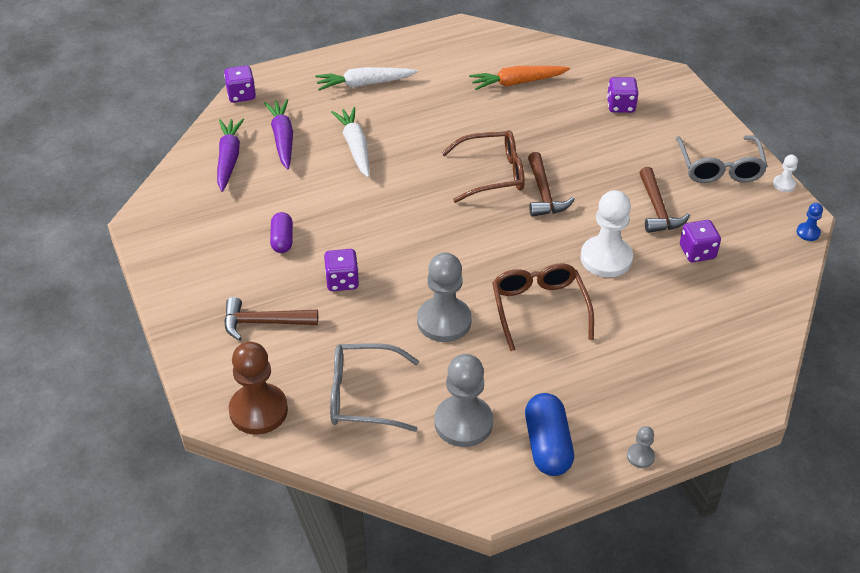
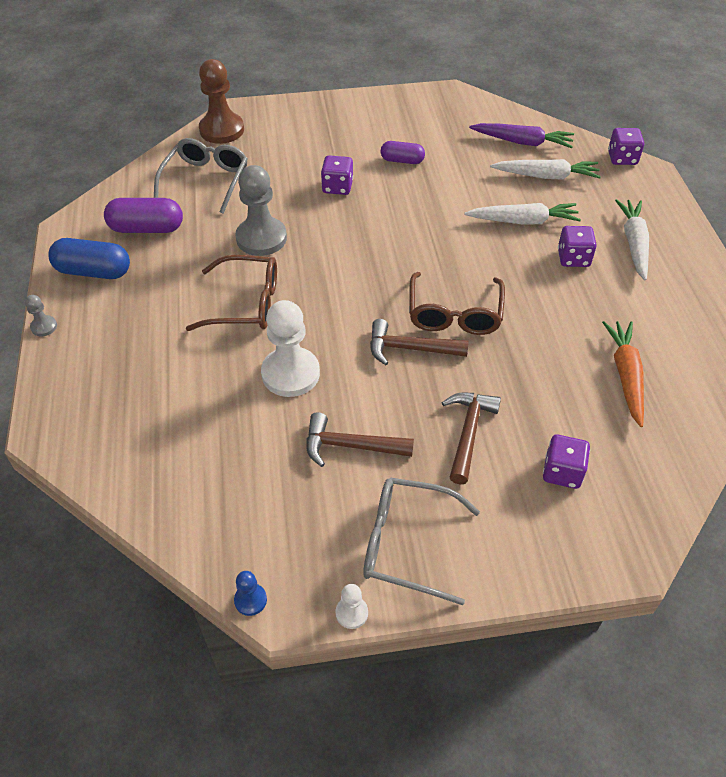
camera: 105 degrees right, 5 degrees up
(263, 322) = (309, 141): brown hammer -> brown hammer (468, 433)
(282, 139) = (546, 176): purple carrot -> white carrot
(463, 423) = (147, 228): grey pawn -> purple capsule
(697, 252) = (266, 460): purple dice -> purple dice (573, 258)

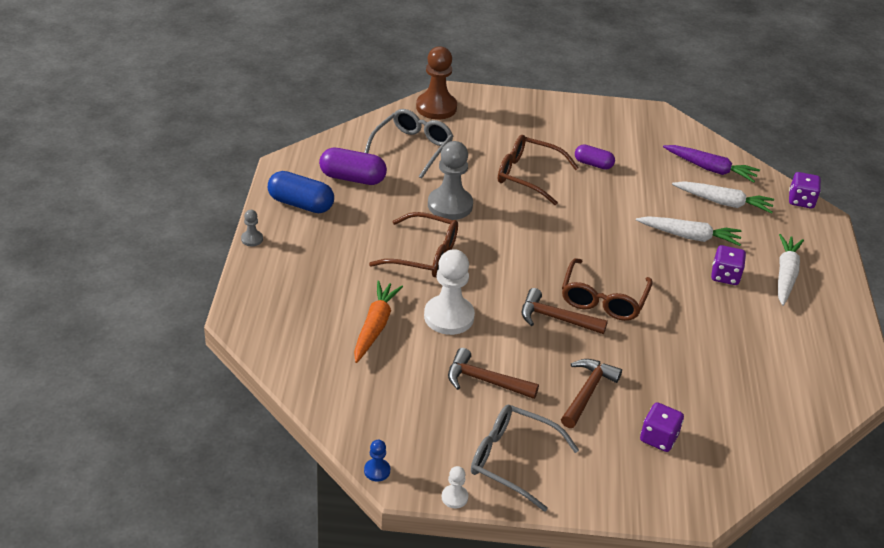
camera: 10 degrees right, 10 degrees down
(337, 187) = (528, 175): purple dice -> brown glasses
(625, 376) = (739, 378): orange carrot -> orange carrot (375, 326)

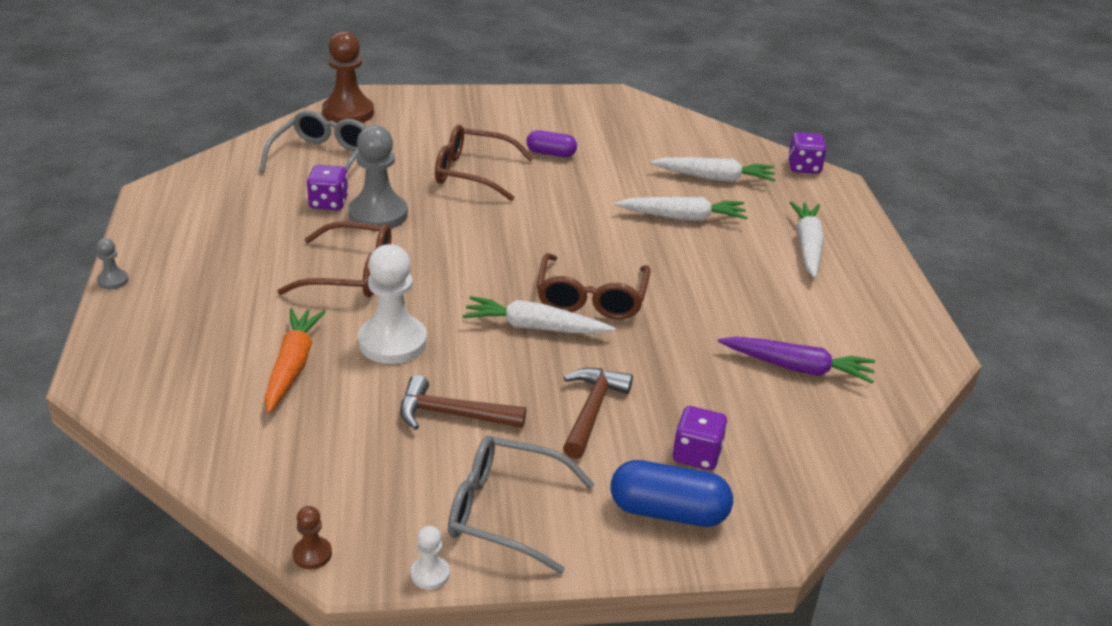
camera: 10 degrees left, 5 degrees down
(301, 204) = (179, 233): blue capsule -> blue capsule (668, 512)
(352, 178) = (247, 197): purple capsule -> none
(377, 471) = (312, 554): blue pawn -> brown pawn
(556, 318) = (535, 327): brown hammer -> white carrot
(710, 169) = (691, 145): purple carrot -> purple carrot (797, 368)
(725, 276) = (736, 255): purple dice -> purple dice (328, 202)

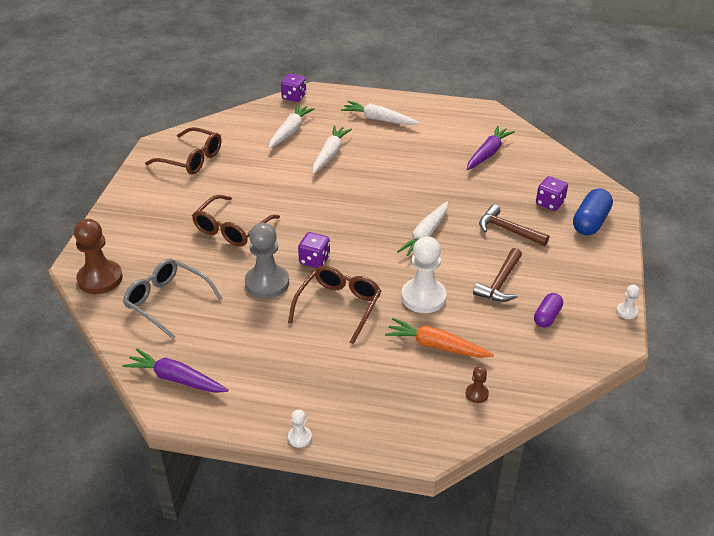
camera: 70 degrees left, 5 degrees up
(113, 280) = (300, 437): grey pawn -> white pawn
(198, 186) = (176, 379): none -> purple carrot
(312, 554) = (608, 355): brown pawn -> brown pawn (477, 394)
(328, 202) = (238, 306): purple dice -> purple dice (314, 260)
(505, 512) = (584, 277): grey glasses -> none
(551, 153) = (223, 189): purple capsule -> purple capsule (547, 317)
(591, 298) = (403, 208): brown glasses -> brown glasses (191, 159)

